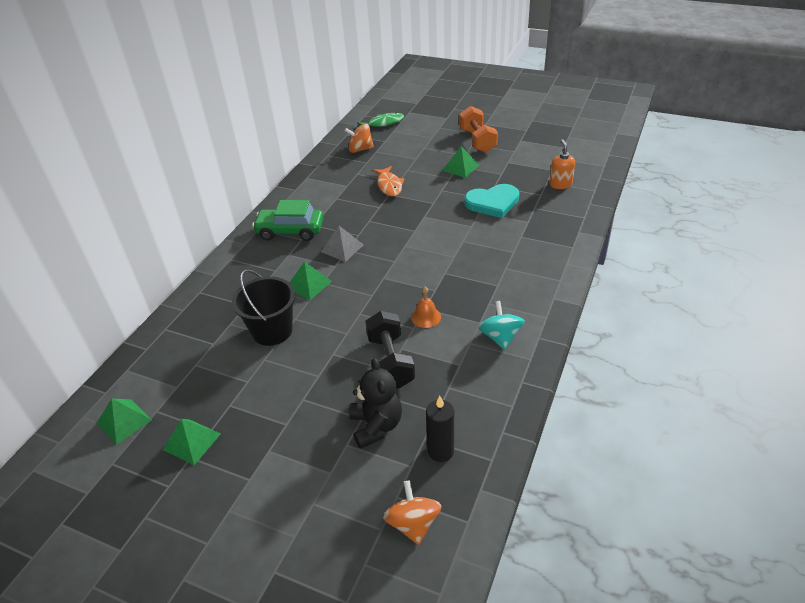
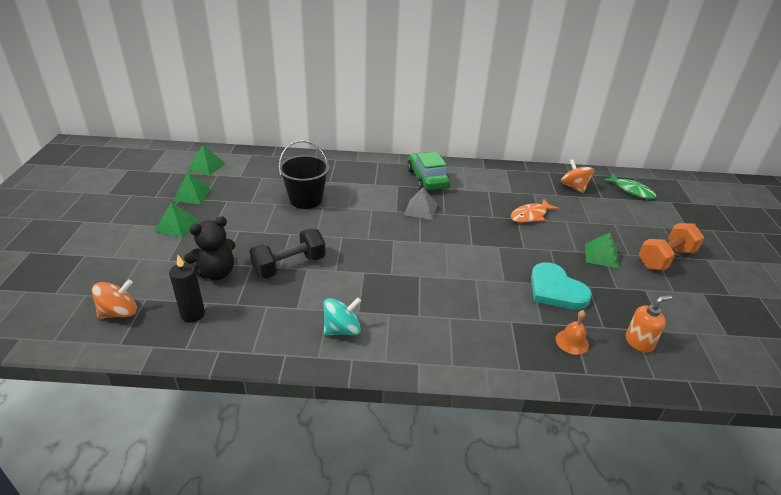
camera: 65 degrees right, 5 degrees down
(309, 284) = (366, 203): green pyramid -> green pyramid (176, 225)
(426, 317) = (352, 275): orange bell -> orange bell (572, 342)

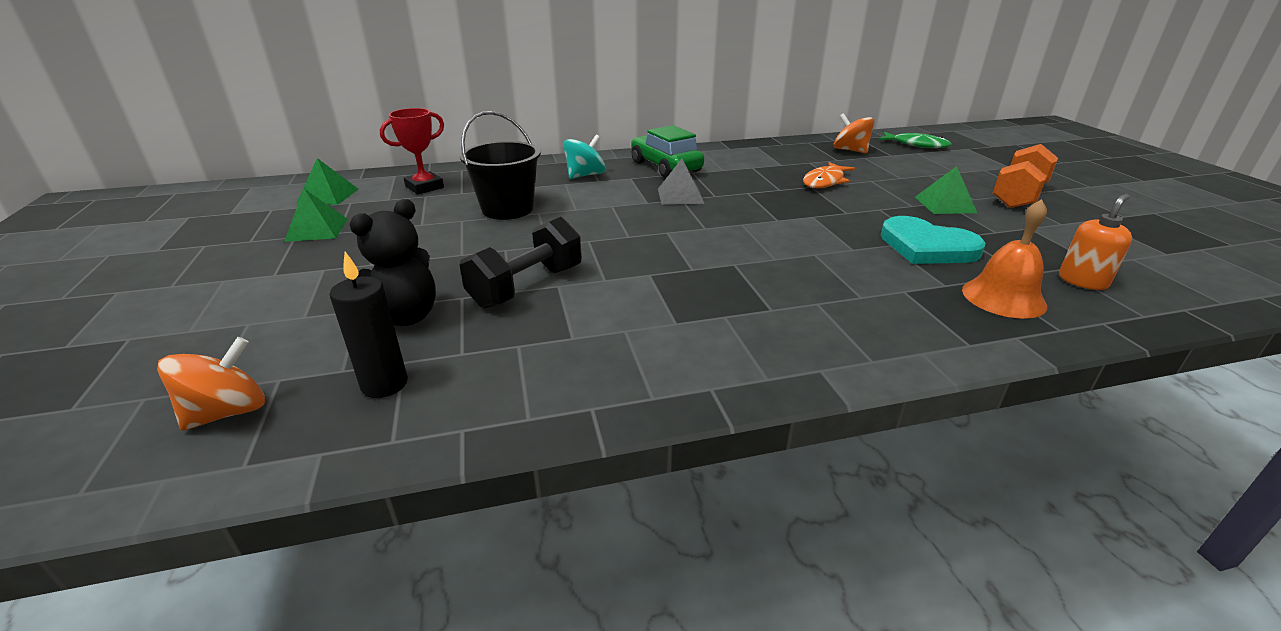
camera: 15 degrees left, 5 degrees down
(176, 225) = (303, 269): green pyramid -> none
(264, 169) = (424, 187): none -> red trophy
(342, 330) = (666, 351): turquoise spinning top -> turquoise spinning top (585, 175)
(572, 342) = (1003, 297): orange bell -> orange bell, size x1.53

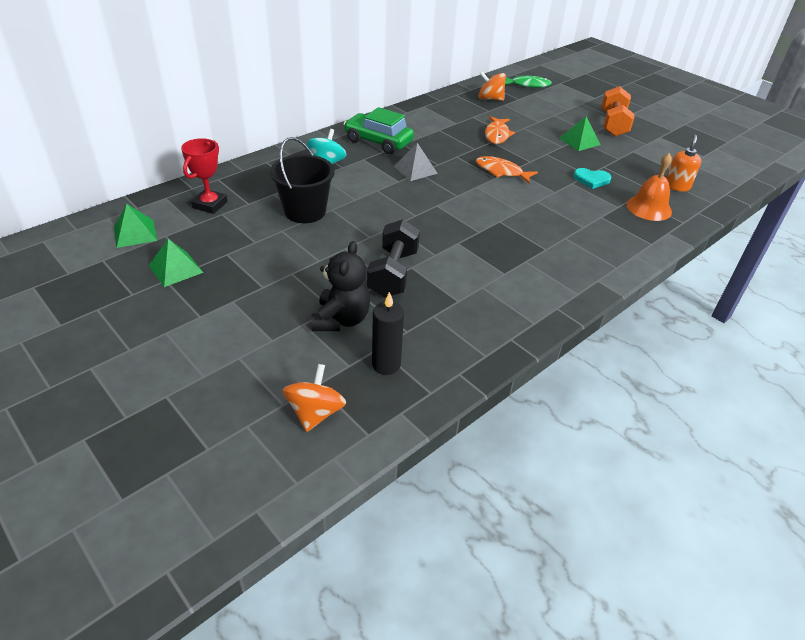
camera: 30 degrees left, 10 degrees up
(793, 216) = (501, 171): none -> orange fish
(927, 246) = (591, 179): turquoise heart -> turquoise heart, size x0.59

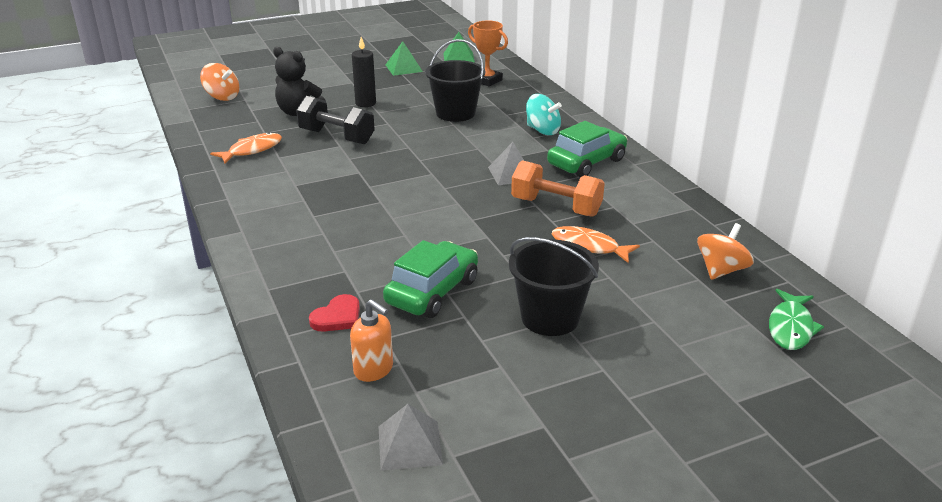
camera: 110 degrees right, 10 degrees down
(210, 205) = (487, 80): red trophy -> orange trophy
(386, 364) = (239, 121): black candle -> black candle (365, 103)
(501, 171) = (484, 226): orange fish -> orange fish (252, 150)
(579, 141) = (550, 318): green pyramid -> black bucket
(591, 179) = (432, 291): turquoise heart -> green car
(613, 124) = (606, 380): orange dumbbell -> orange dumbbell (556, 207)
(649, 208) = (337, 317): orange bell -> red heart
(711, 167) = (410, 445): none -> grey pyramid

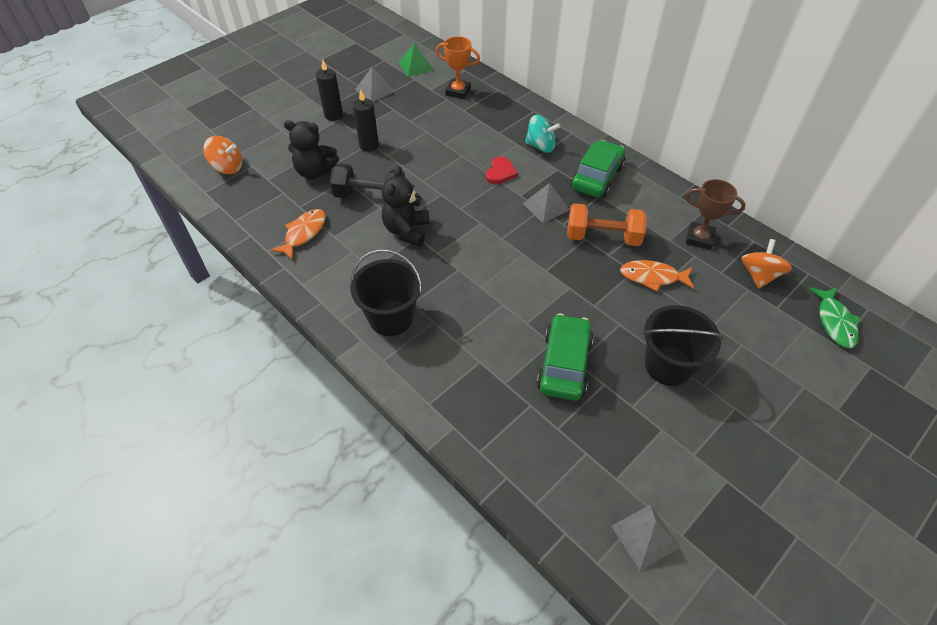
camera: 20 degrees left, 20 degrees up
(337, 317) = (507, 417): red heart -> red heart (500, 172)
(349, 78) = (333, 115): none -> black candle
(352, 165) = (407, 231): none -> black teddy bear
(374, 370) = (571, 467): orange soap dispenser -> none
(404, 68) = (375, 90): green pyramid -> grey pyramid
(455, 113) = (456, 141): black bucket -> black bucket (391, 317)
(670, 228) = (699, 238): none -> brown trophy

